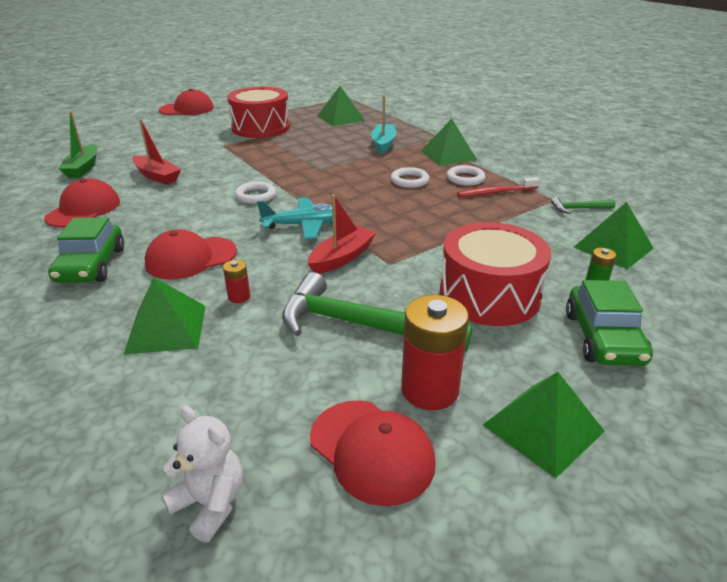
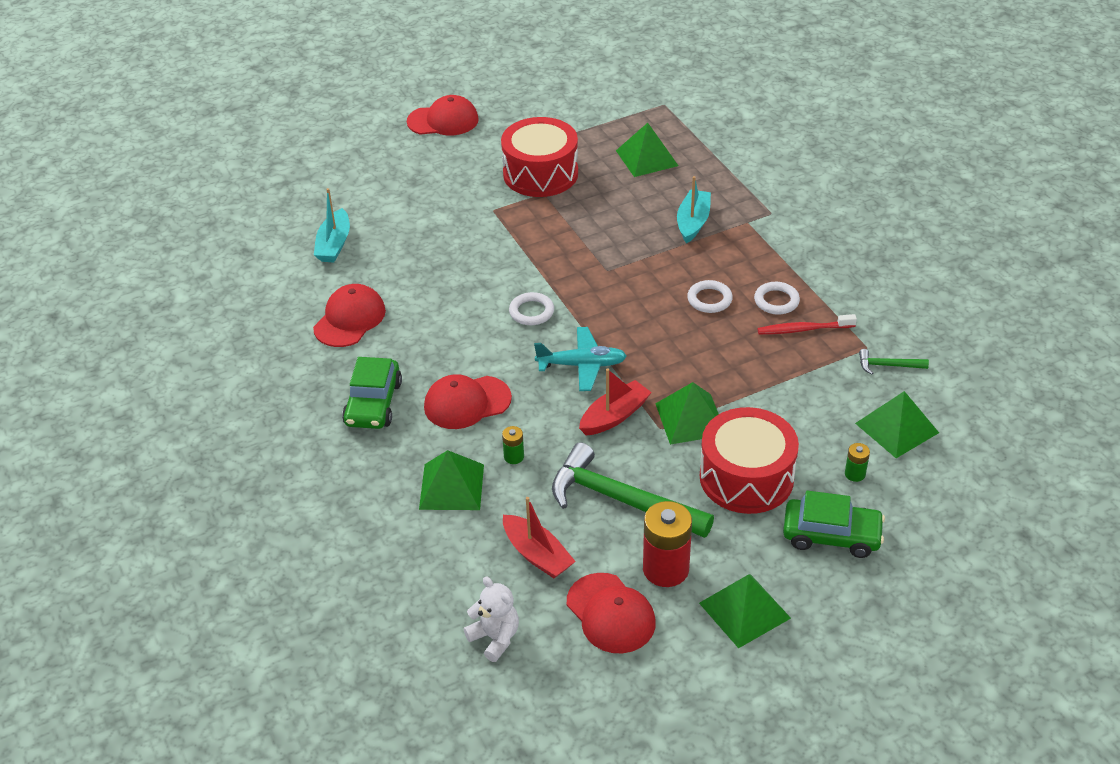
camera: 10 degrees right, 10 degrees up
(83, 168) = (334, 244): green boat -> turquoise boat
(157, 176) = (420, 267): red boat -> red boat (537, 554)
(239, 297) = (514, 457): red battery -> green battery
(448, 155) = (769, 253): green pyramid -> green pyramid (690, 419)
(603, 338) = (831, 535): green car -> green car turned 90 degrees counterclockwise

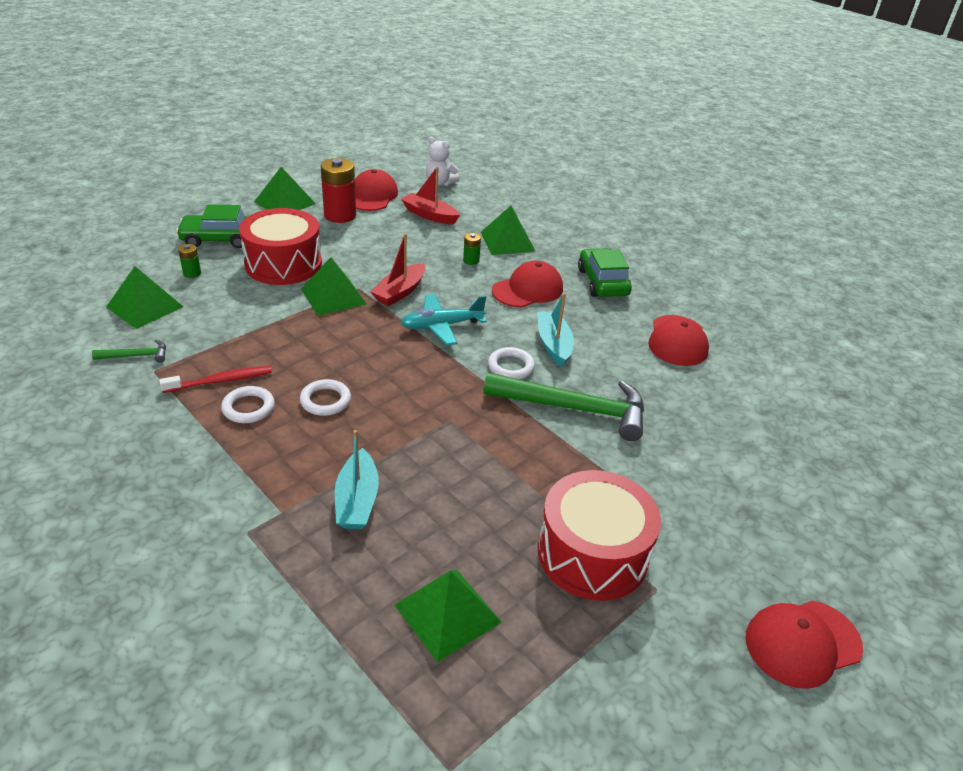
camera: 160 degrees right, 5 degrees down
(334, 244) = (762, 412): turquoise boat -> turquoise boat (553, 344)
(611, 613) = (372, 196): red cap -> red cap turned 60 degrees clockwise
(620, 499) = (380, 244): green hammer -> green hammer (575, 409)

